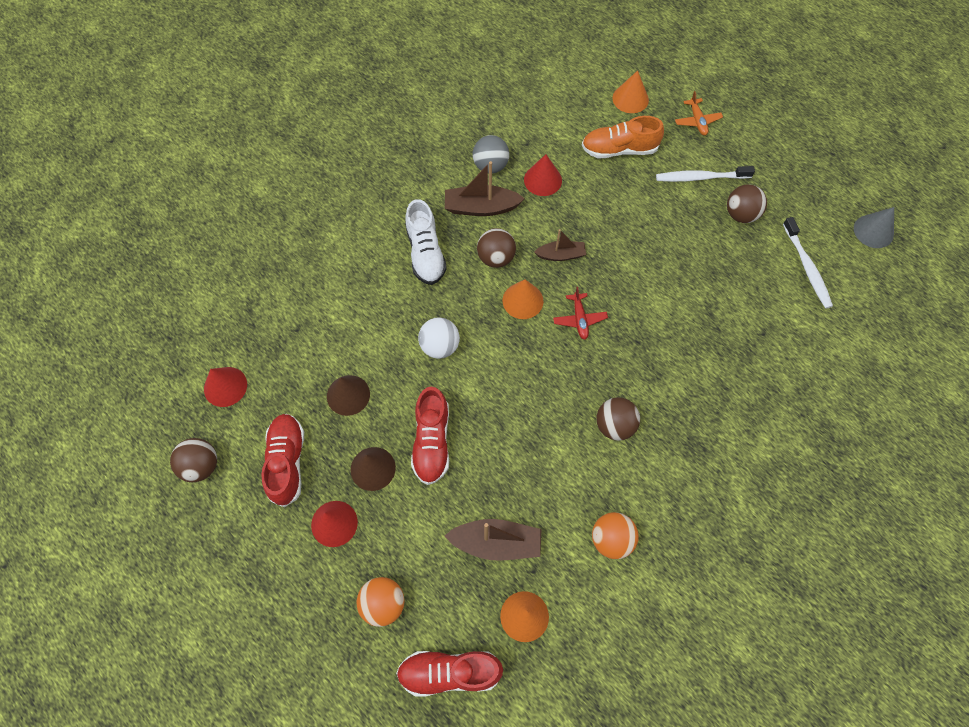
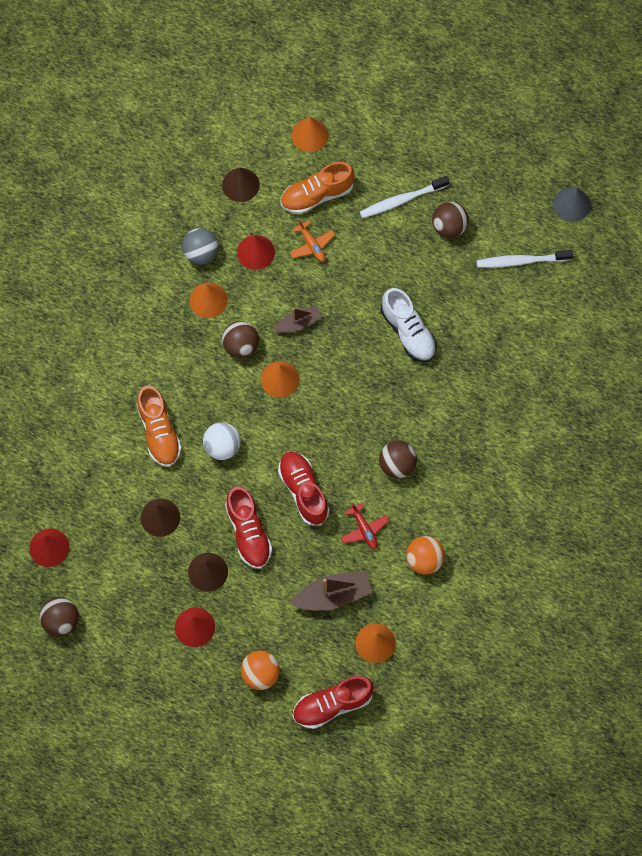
camera: 20 degrees left, 5 degrees up
(287, 462) = (133, 592): red shoe -> red shoe (303, 491)
(383, 311) = (159, 432): none -> orange shoe
(425, 253) = (175, 363): white shoe -> white shoe (408, 332)
(481, 207) = (208, 300): brown boat -> orange cone
(550, 120) = (240, 184): none -> brown cone
(579, 319) = (336, 379): red plane -> red plane (364, 529)
(697, 121) = (381, 139): orange plane -> orange plane (311, 245)
(807, 267) = (521, 261): white toothbrush -> white toothbrush turned 120 degrees clockwise

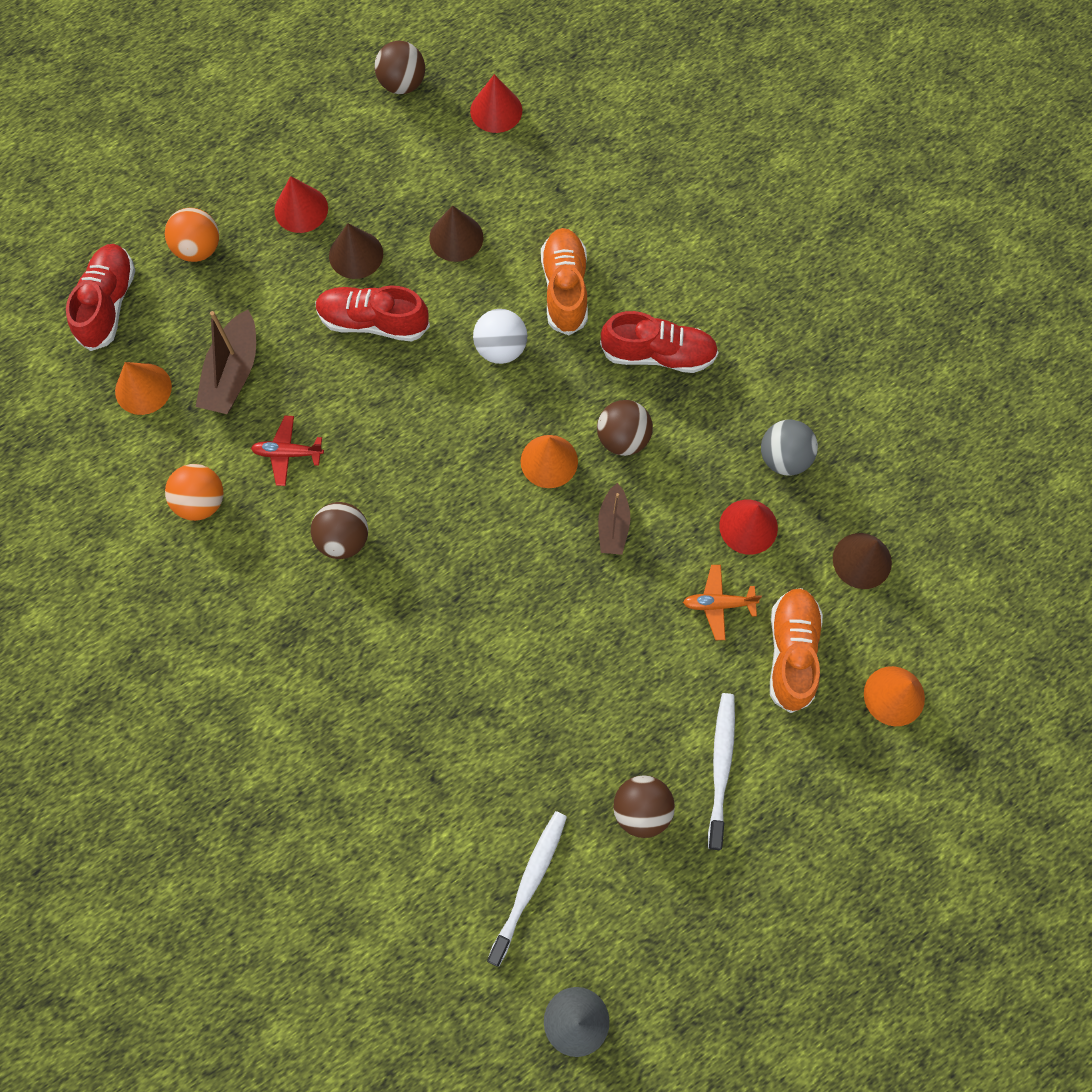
camera: 120 degrees right, 0 degrees up
(159, 432) = (565, 288): orange shoe -> orange shoe turned 75 degrees clockwise
(208, 300) = (711, 433): orange cone -> none
(303, 491) = (383, 410): red shoe -> red shoe (658, 354)
(408, 332) = (516, 659): white shoe -> none

